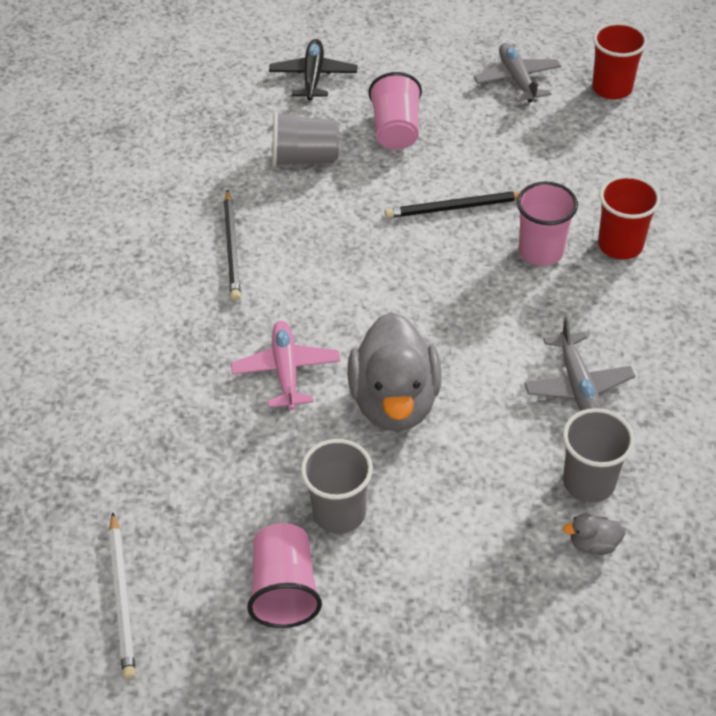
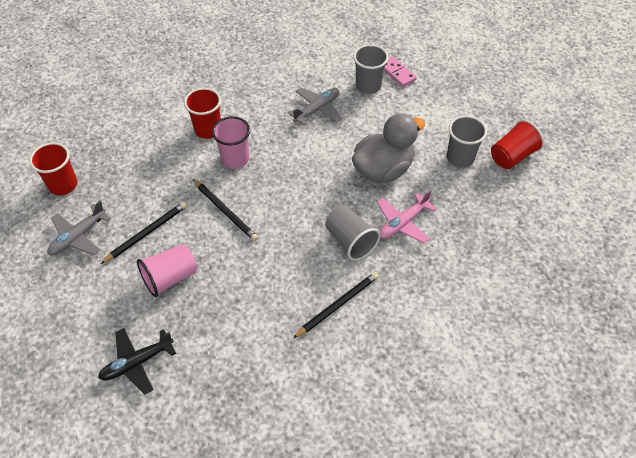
camera: 125 degrees left, 5 degrees up
(122, 598) = (574, 209): white pencil -> none
(285, 589) = (512, 156): pink cup -> red cup
(304, 158) = (230, 314): grey cup -> grey cup (350, 241)
(477, 132) = (146, 233): none -> black pencil
(593, 544) = (397, 73): grey duck -> pink domino

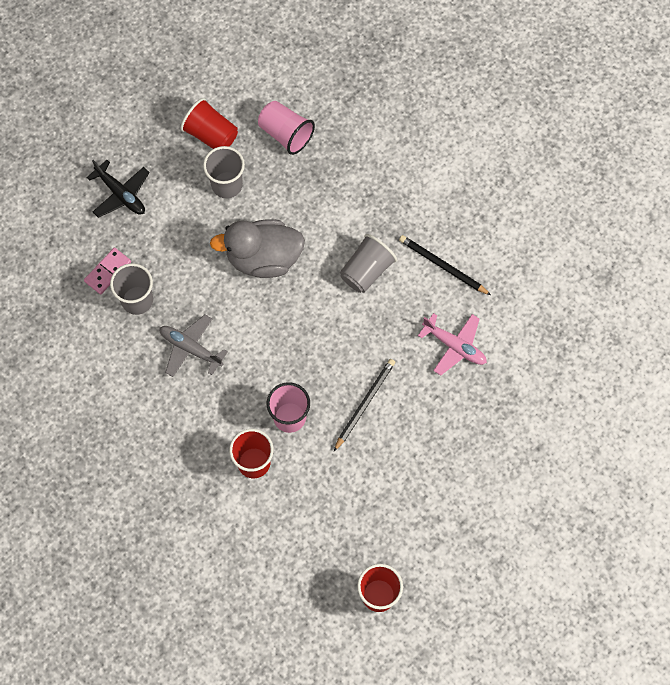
camera: 105 degrees left, 15 degrees up
(78, 236) = (440, 545): grey plane -> none
(137, 363) = (557, 426): black plane -> black plane (121, 194)
(146, 233) = (415, 475): black pencil -> none
(170, 277) = (460, 430): pink cup -> pink cup (286, 134)
(383, 169) = (263, 258): grey duck -> grey duck turned 45 degrees counterclockwise
(403, 223) = (330, 226): pink plane -> pink plane (454, 346)

